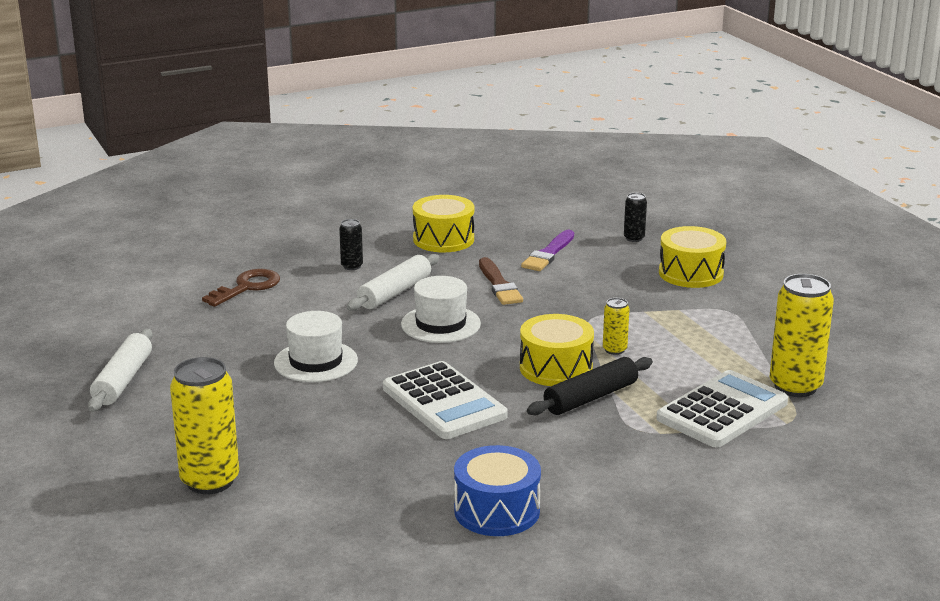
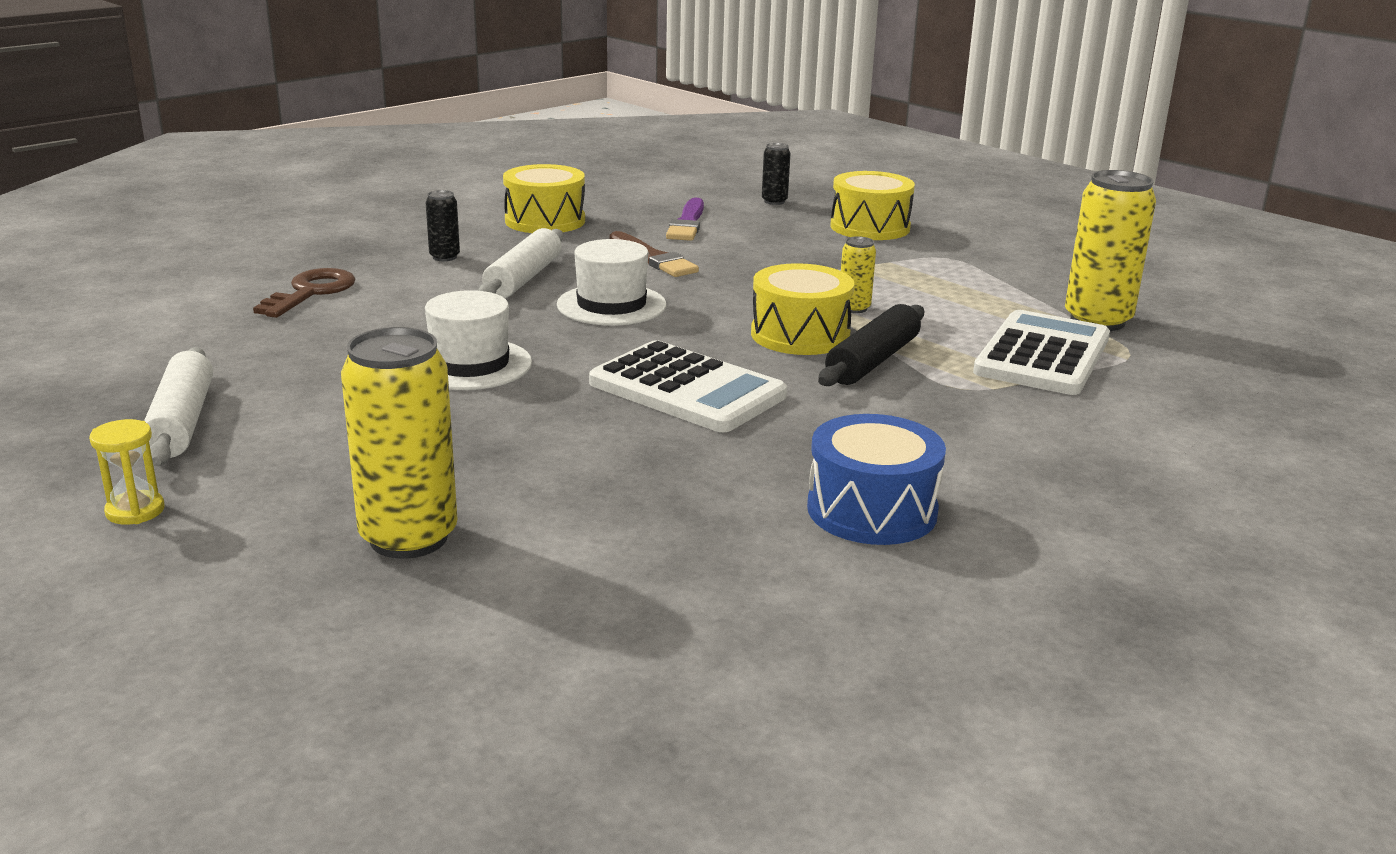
camera: 20 degrees left, 0 degrees up
(73, 438) = (135, 511): none -> yellow hourglass

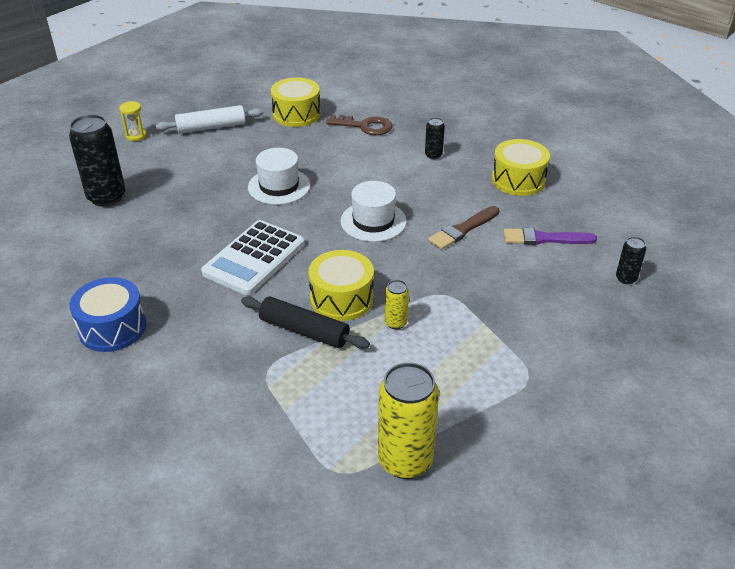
camera: 85 degrees right, 15 degrees up
(408, 538) = (106, 197): yellow can -> black can
(523, 278) = (407, 186): white rolling pin -> none
(870, 227) = (586, 333): yellow drum -> yellow drum (296, 114)
(1042, 355) = (327, 418): white calculator -> none

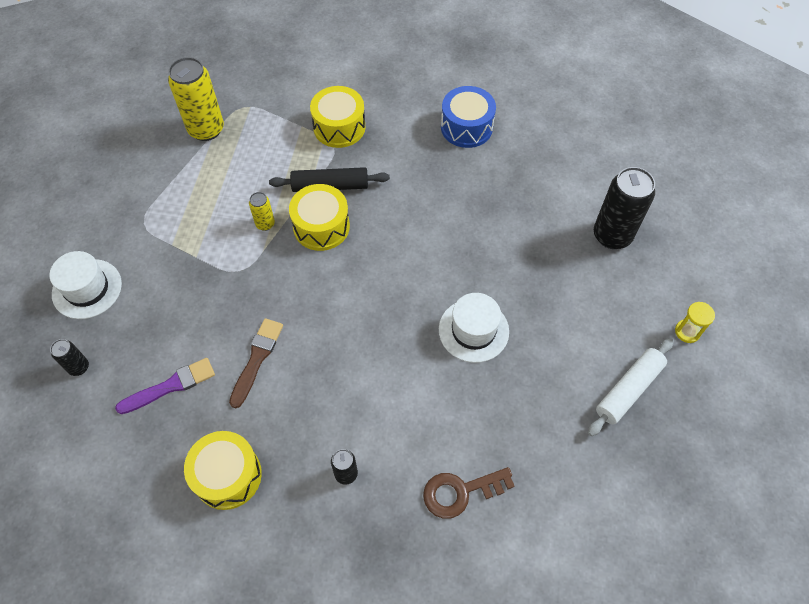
camera: 150 degrees right, 20 degrees up
(254, 258) = (421, 232): white calculator -> none
(296, 114) = (559, 472): yellow drum -> yellow drum (339, 127)
(373, 221) = (349, 327): white hat -> white hat (87, 289)

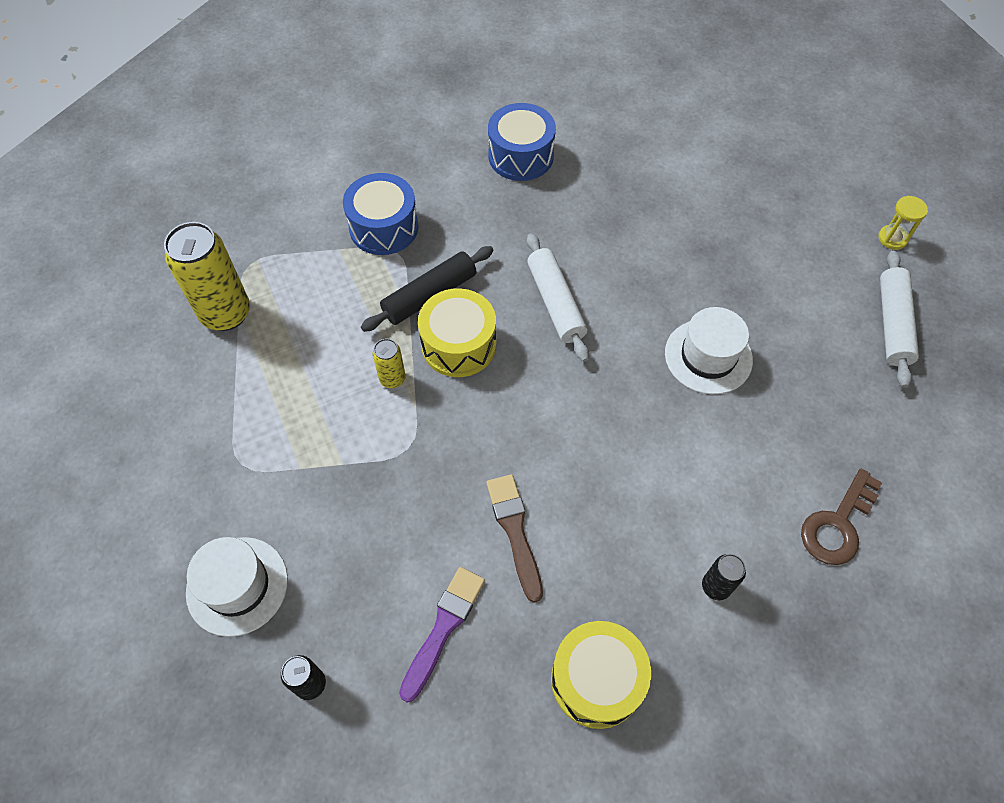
camera: 35 degrees left, 0 degrees up
(339, 127) = (384, 227): yellow drum -> blue drum
(404, 236) = (555, 303): none -> white rolling pin
(612, 235) = (751, 187): black can -> none

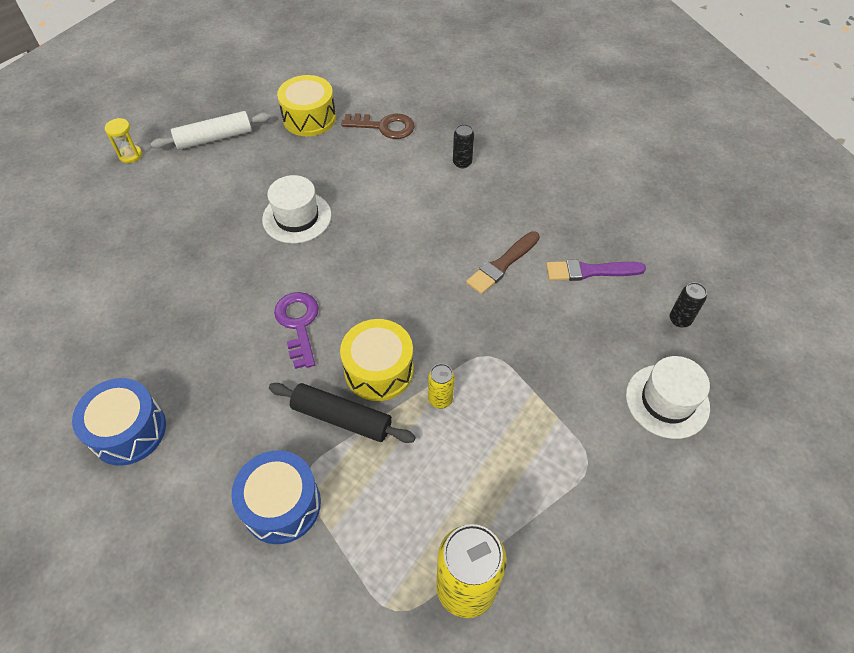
camera: 120 degrees left, 5 degrees down
(555, 303) = (298, 324): white rolling pin -> purple key
(596, 680) = (556, 192): yellow drum -> yellow drum (309, 118)

